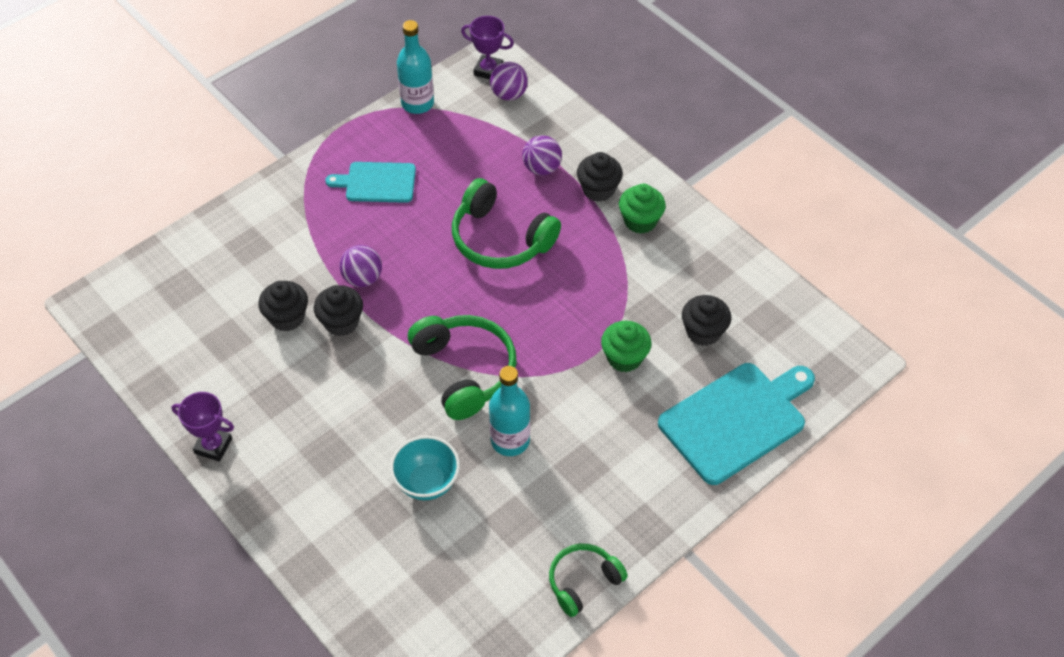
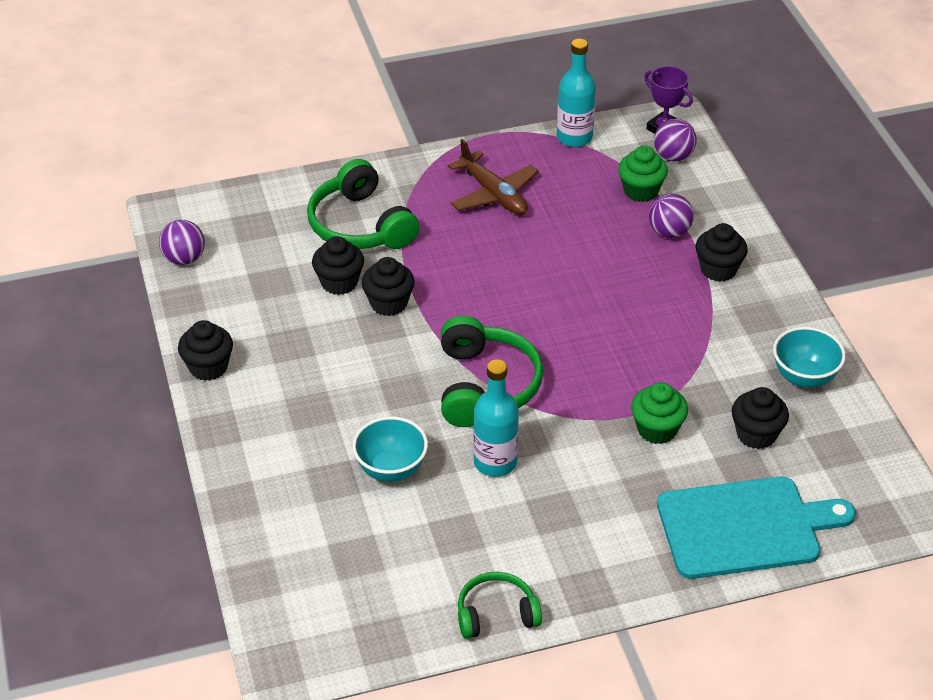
camera: 25 degrees right, 10 degrees down
(213, 446) = (208, 367): purple trophy -> black cupcake
(362, 278) = (431, 272): purple ball -> purple ball (184, 259)
(377, 183) = (493, 194): turquoise cutting board -> brown plane
(500, 239) = (589, 282): green headphones -> green headphones (360, 225)
(640, 221) = (747, 311): green cupcake -> green cupcake (641, 191)
(714, 265) = (804, 377): none -> turquoise bowl

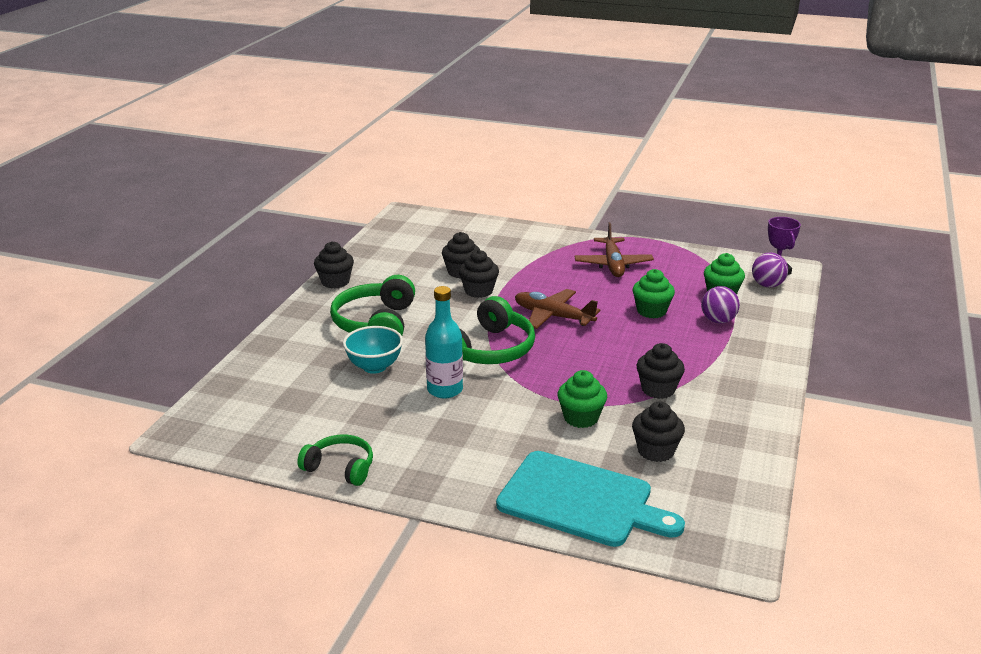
camera: 35 degrees right, 15 degrees down
(184, 259) = (387, 234): purple ball -> none
(360, 225) = (508, 252): green headphones -> green headphones (376, 323)
(504, 304) = (553, 316): none -> brown plane
(574, 137) = (703, 255): turquoise bottle -> none
(594, 249) = (651, 311): none -> green cupcake
(718, 269) = (734, 351): black cupcake -> black cupcake (658, 389)
(804, 377) = (735, 434): turquoise bowl -> none

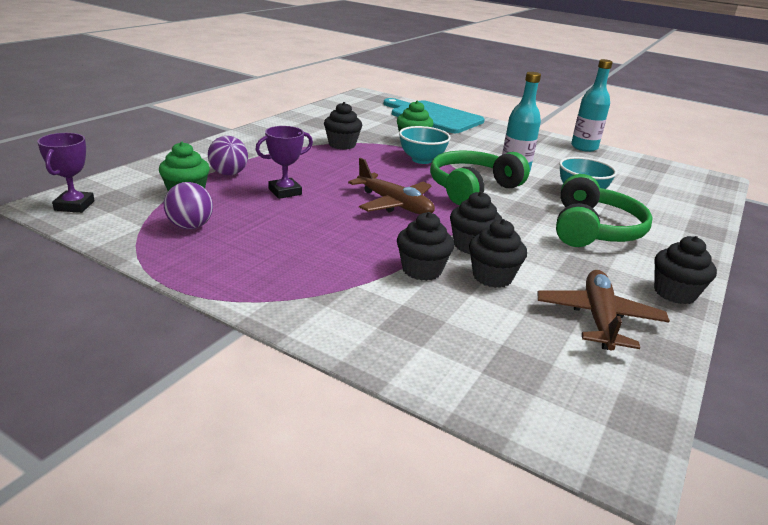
camera: 170 degrees left, 0 degrees up
(340, 468) = (584, 147): green headphones -> turquoise bottle
(555, 383) = (422, 160): none -> turquoise bowl
(613, 264) = (271, 250): brown plane -> brown plane (598, 318)
(651, 311) = (285, 192): green cupcake -> purple trophy
(655, 451) = (373, 123): black cupcake -> black cupcake (422, 270)
(767, 285) = (119, 193): purple ball -> purple ball (190, 226)

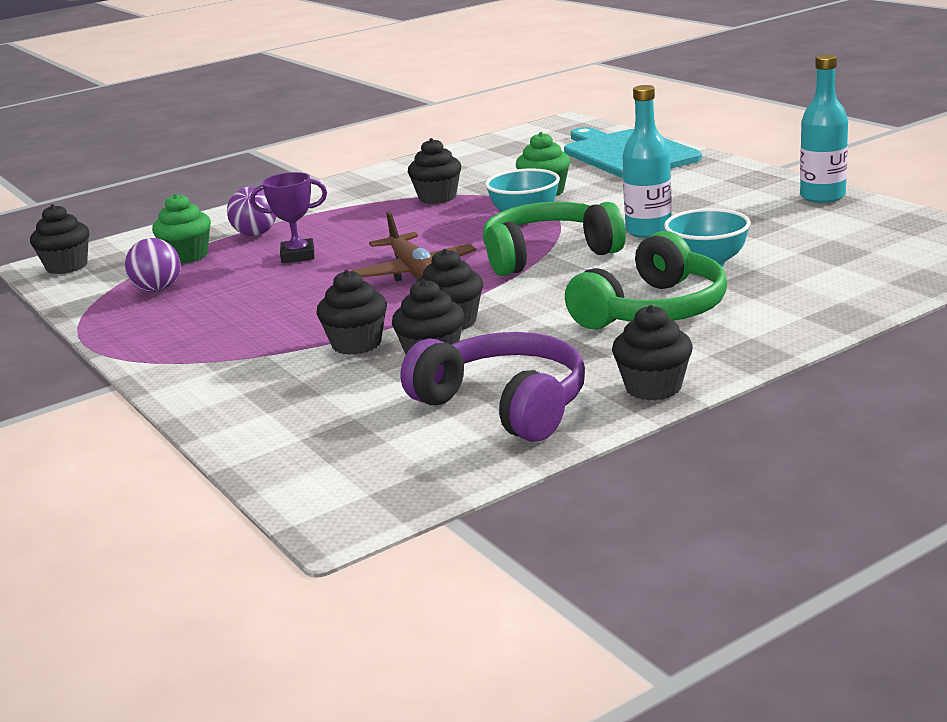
camera: 30 degrees right, 5 degrees down
(74, 205) = (67, 266): purple trophy -> black cupcake
(598, 318) = (504, 405): brown plane -> purple headphones

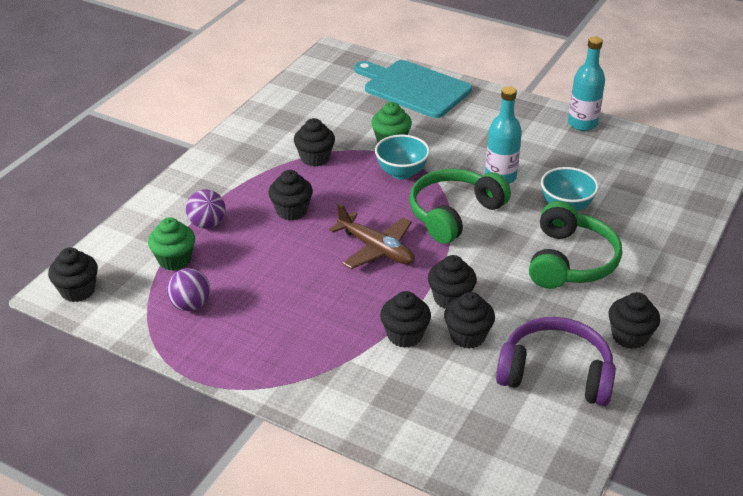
camera: 30 degrees left, 15 degrees up
(298, 255) = (267, 244): purple trophy -> none
(358, 234) = (291, 211): none -> black cupcake

